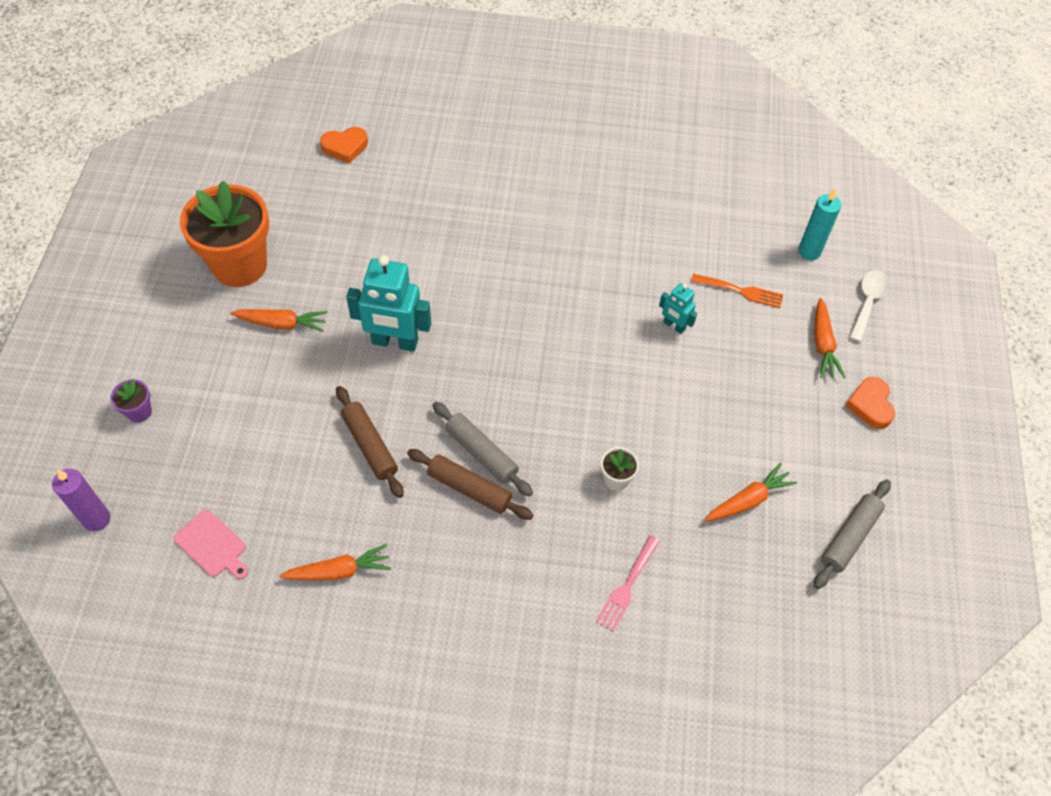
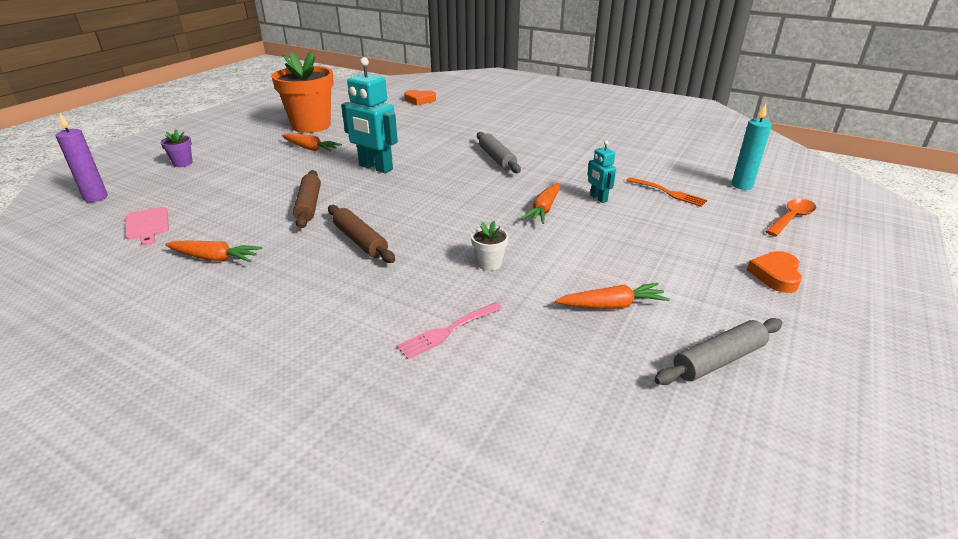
camera: 25 degrees right, 25 degrees down
(481, 453) = (387, 226): grey rolling pin -> grey rolling pin (497, 159)
(823, 344) = (736, 232): orange carrot -> orange carrot (543, 210)
(867, 302) = (791, 218): white spoon -> orange spoon

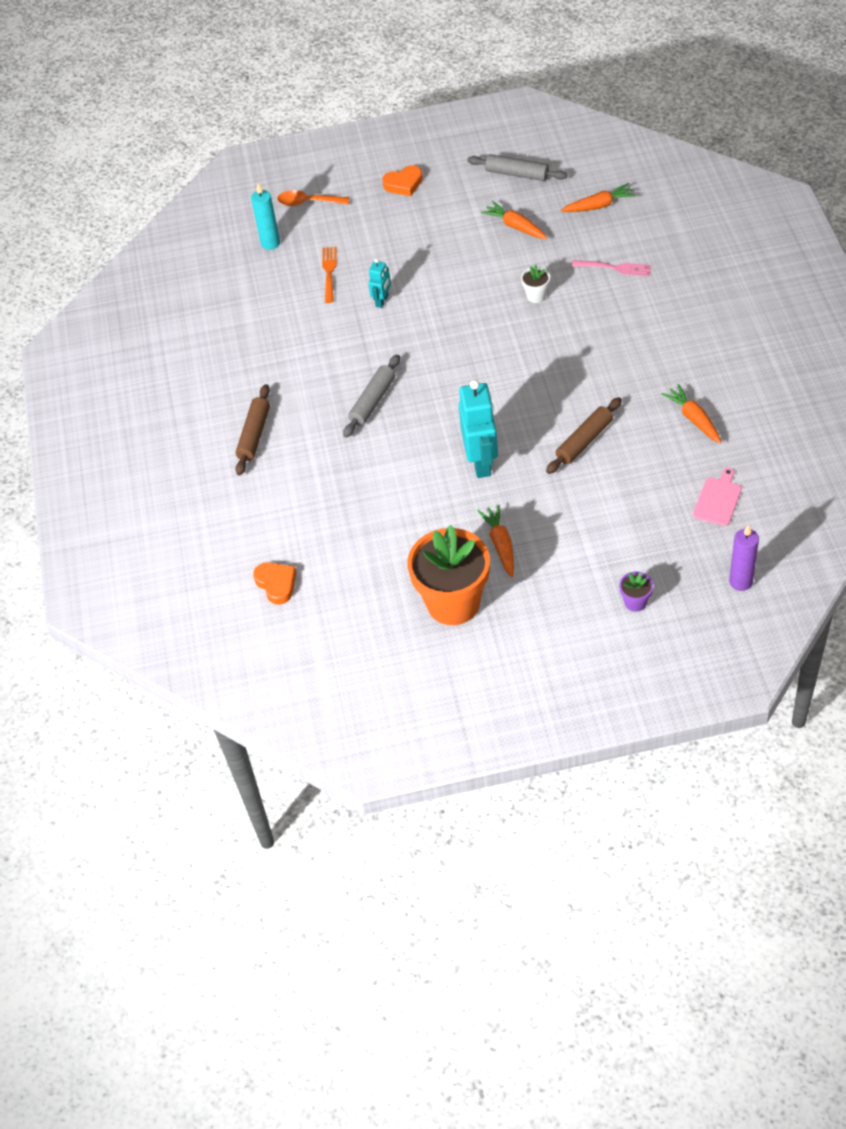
camera: 125 degrees left, 20 degrees up
(360, 241) = (588, 371): brown rolling pin -> brown rolling pin (254, 435)
(543, 210) = (435, 316): orange carrot -> orange carrot (599, 205)

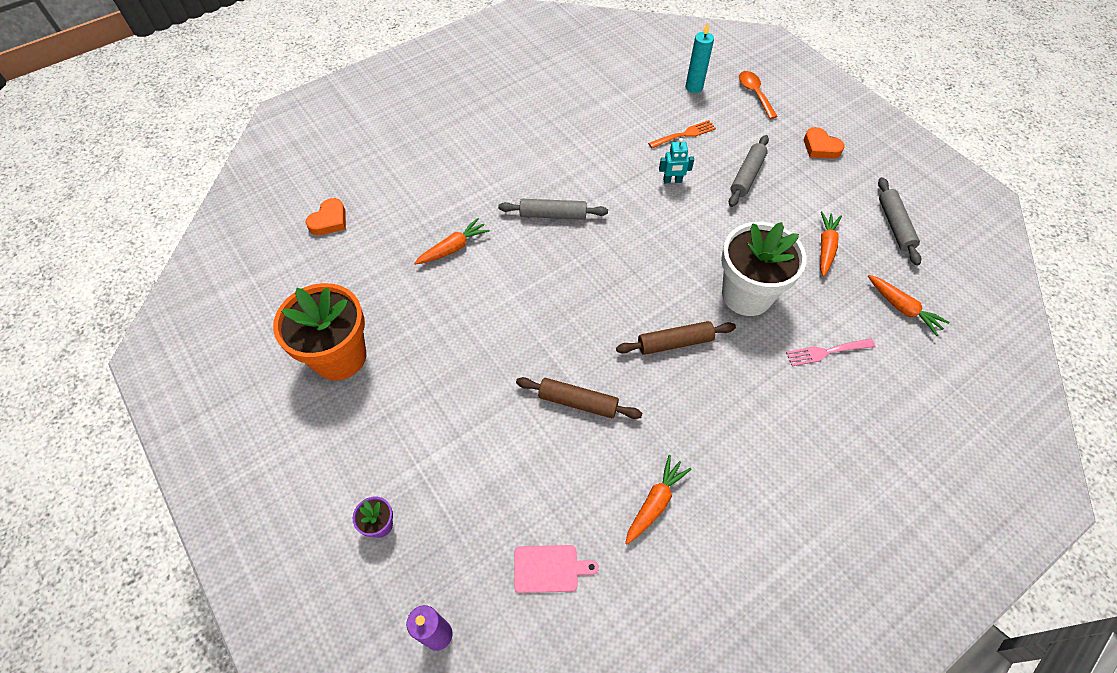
camera: 60 degrees right, 5 degrees up
(254, 435) = (482, 150): brown rolling pin -> brown rolling pin (674, 342)
(407, 246) = (747, 176): none -> grey rolling pin
(481, 462) = (515, 321): turquoise robot -> none
(500, 544) = (420, 372): orange carrot -> orange carrot (453, 248)
(536, 296) = (746, 295): white flower pot -> white flower pot, size x2.42
(615, 268) = (826, 352): pink fork -> pink fork turned 90 degrees clockwise

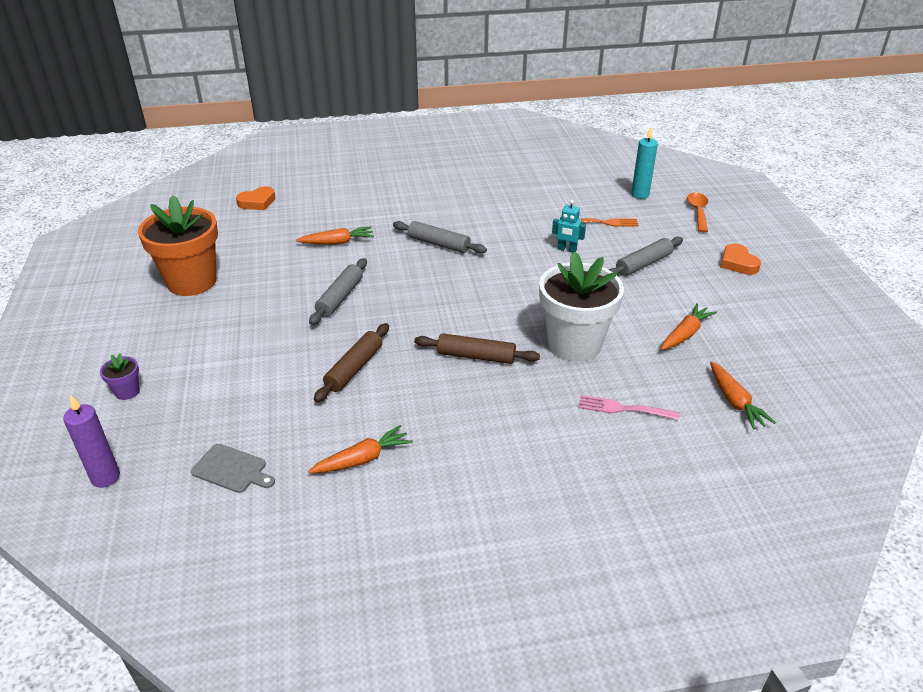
camera: 25 degrees right, 20 degrees down
(549, 568) = (232, 469): pink cutting board -> grey cutting board
(578, 402) = (354, 368): brown rolling pin -> brown rolling pin turned 75 degrees clockwise
(894, 225) = (775, 338): grey rolling pin -> grey rolling pin (340, 297)

